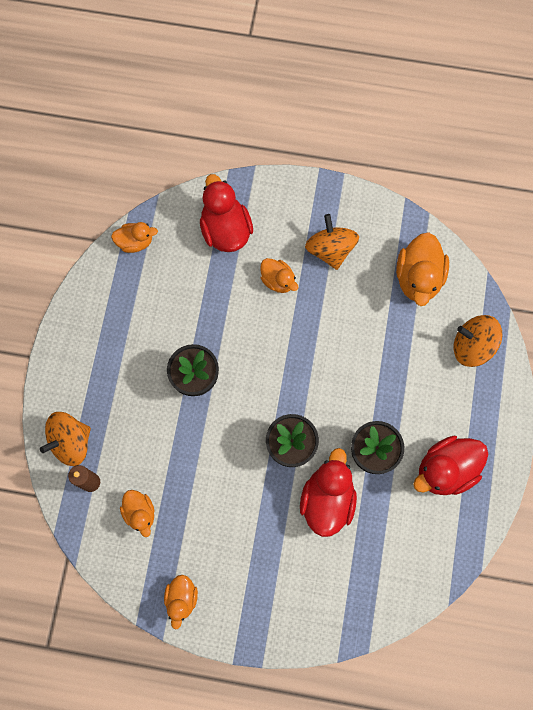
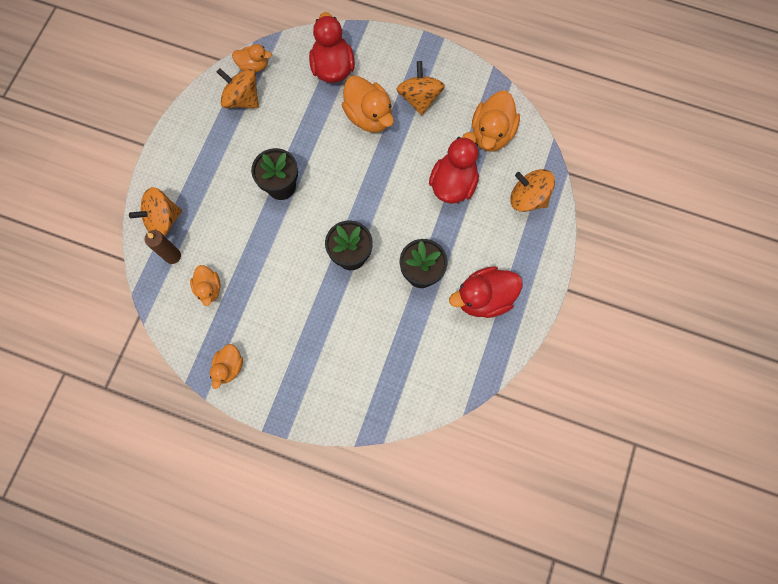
camera: 10 degrees right, 0 degrees up
(130, 284) = (242, 99): none -> orange spinning top
(278, 280) = (369, 116): orange duck -> orange duck, size x1.70
(327, 499) = (374, 305): red duck -> red duck (453, 184)

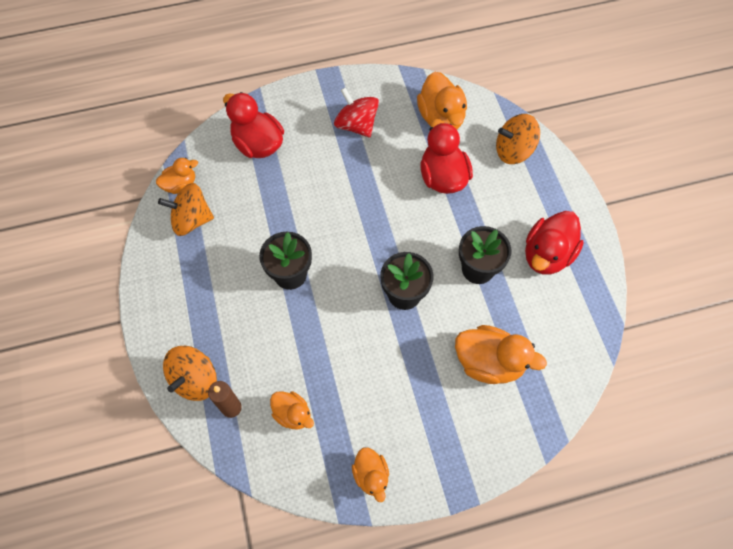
camera: 35 degrees left, 10 degrees down
(369, 116) = (324, 165): orange duck -> orange duck (489, 362)
(419, 98) = (356, 125): orange spinning top -> red spinning top

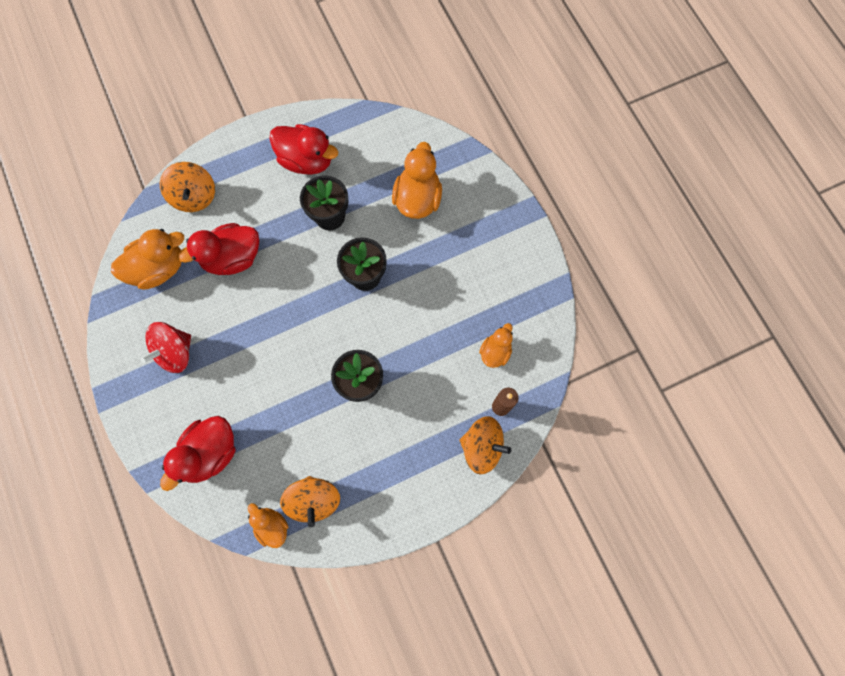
camera: 100 degrees left, 10 degrees up
(371, 475) = (531, 278): orange duck -> none

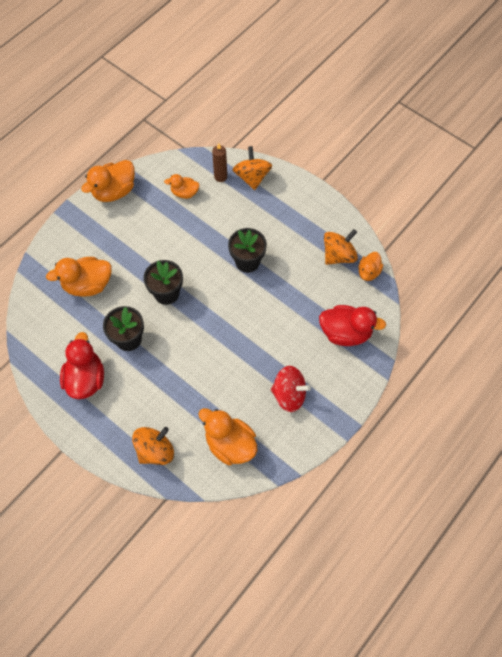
camera: 115 degrees left, 10 degrees down
(232, 258) = (195, 392): red duck -> none
(534, 271) = (114, 191): none -> orange duck

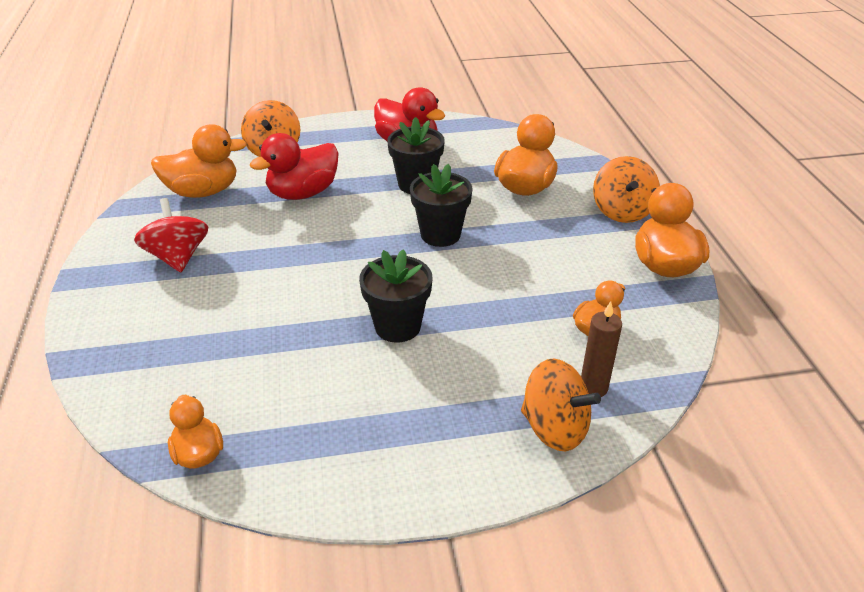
camera: 130 degrees right, 25 degrees down
(289, 394) = (178, 257): red spinning top -> red spinning top turned 105 degrees clockwise
(338, 255) = (276, 437): orange spinning top -> orange spinning top (622, 211)
(345, 333) = (161, 355): red duck -> red duck (303, 193)

